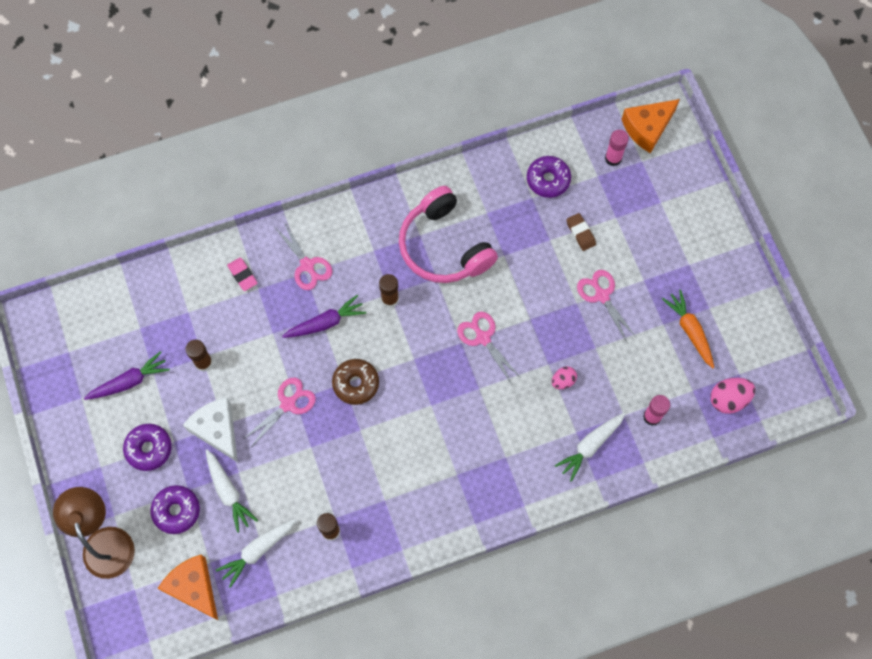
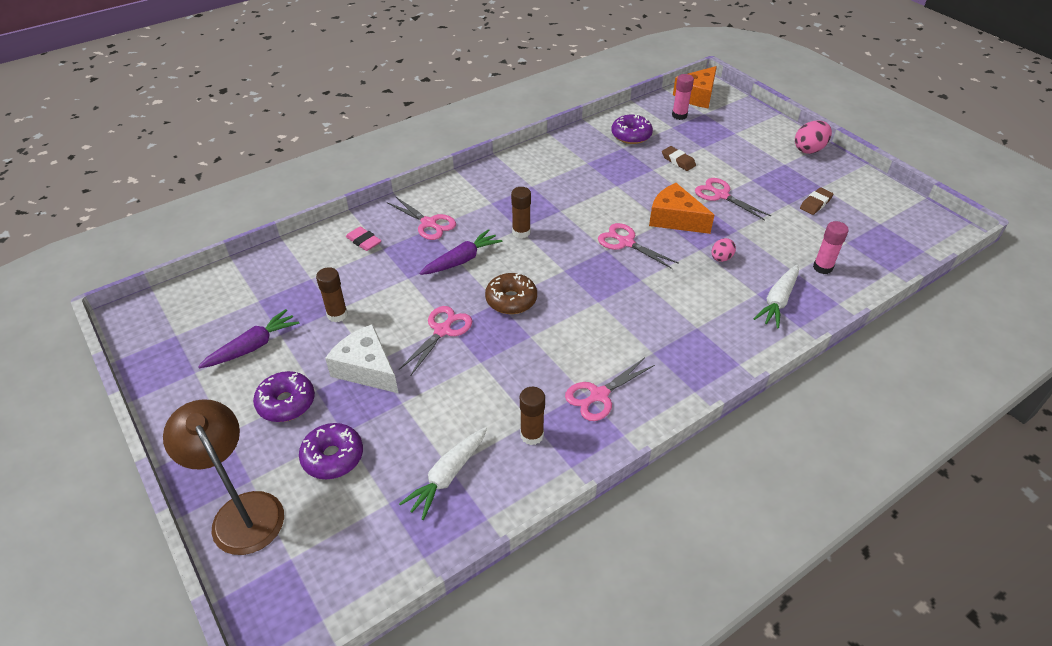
camera: 15 degrees left, 25 degrees down
(194, 587) = (373, 536): orange cheese -> orange cheese (675, 219)
(228, 492) = (394, 423): white carrot -> none
(396, 507) = (599, 395): none -> pink scissors
(444, 246) = (558, 189): pink headphones -> none
(690, 331) = (815, 203): orange carrot -> brown eraser
(728, 399) = (884, 242): pink egg -> pink egg (809, 149)

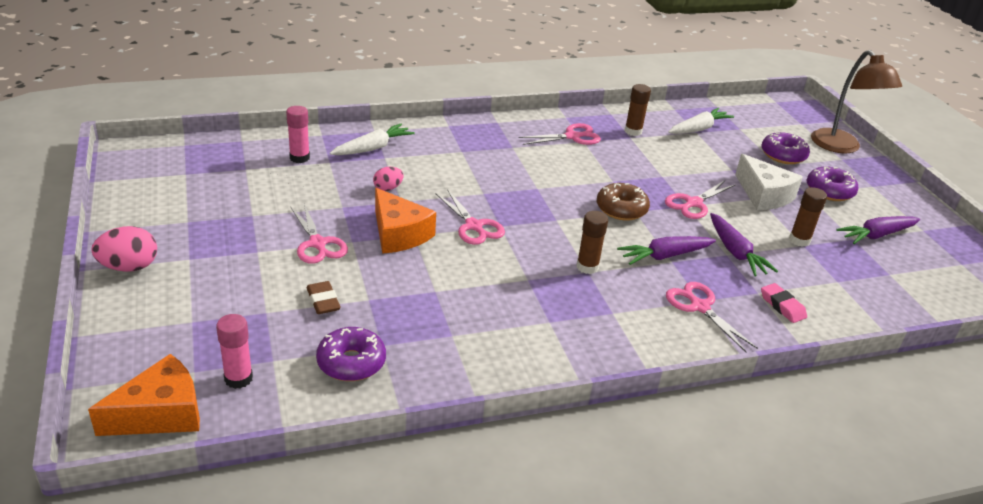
camera: 165 degrees left, 10 degrees down
(400, 282) = (735, 252): none -> purple carrot
(815, 203) = (223, 207): brown eraser -> none

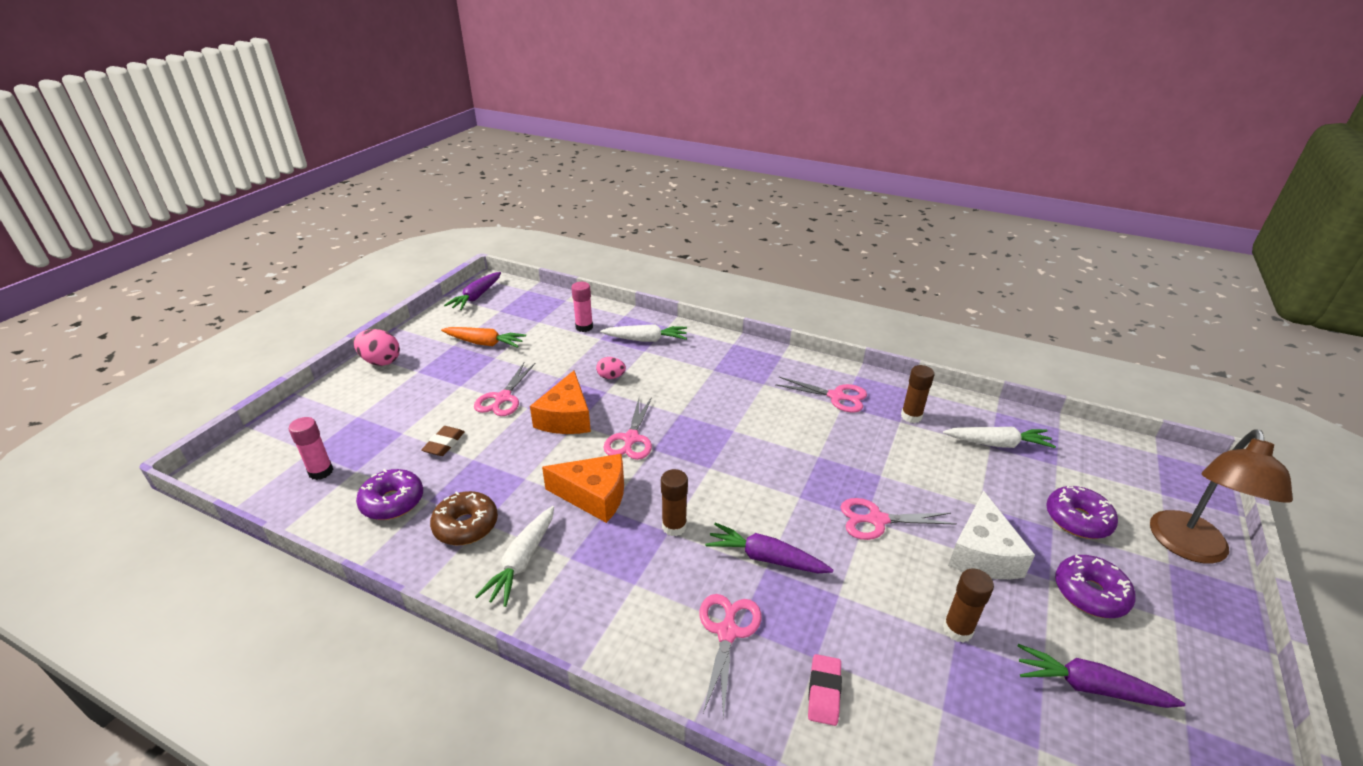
camera: 45 degrees right, 0 degrees up
(161, 413) = (255, 469): orange cheese -> orange cheese (594, 495)
(219, 207) = (484, 343): none -> orange carrot
(521, 341) = (522, 561): none -> white carrot
(621, 209) = (787, 488): brown donut -> brown donut (466, 525)
(735, 252) = (852, 597): purple carrot -> purple carrot (476, 297)

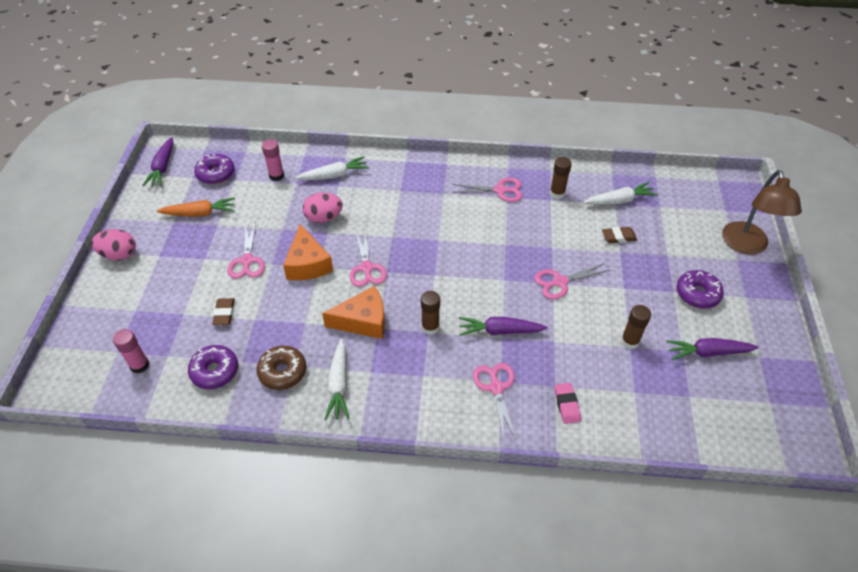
camera: 20 degrees left, 15 degrees up
(611, 377) = (324, 218): pink egg -> pink egg, size x1.62
(982, 553) = (630, 286): white cheese -> none
(983, 486) = (618, 237): none -> brown eraser
(1077, 520) = (680, 245): purple donut -> purple donut (216, 174)

